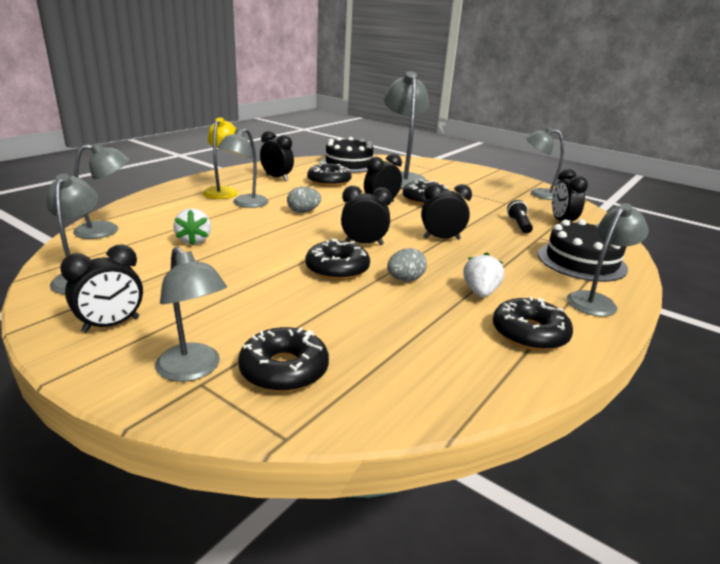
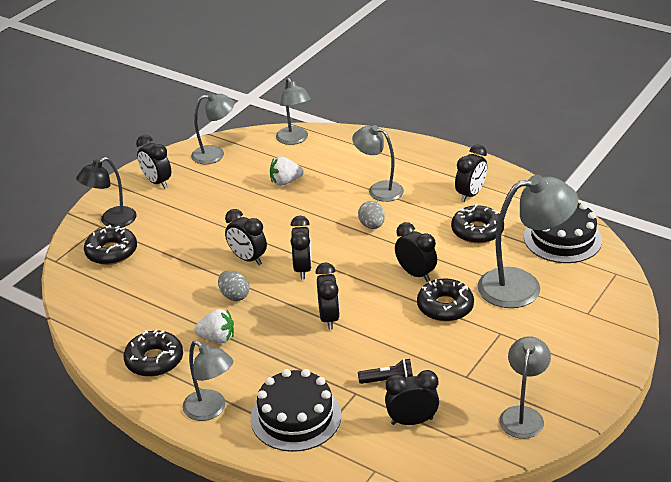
camera: 90 degrees right, 10 degrees up
(194, 370) = (112, 221): grey lamp -> black lamp
(223, 191) = (410, 170): yellow lamp -> none
(337, 269) = (247, 259): black donut -> black clock

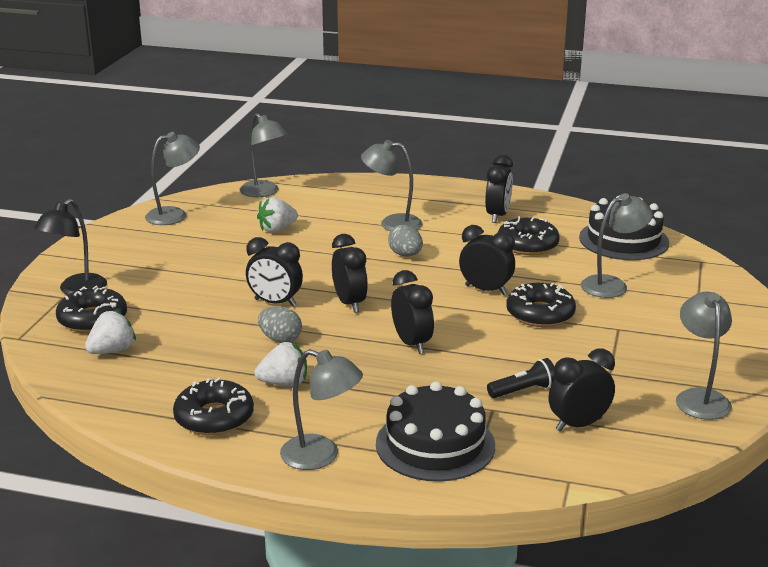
camera: 20 degrees left, 10 degrees down
(112, 284) = (112, 351): none -> white strawberry
(157, 182) = (115, 247): black clock -> none
(522, 286) = (612, 285): grey lamp -> grey lamp, size x0.63

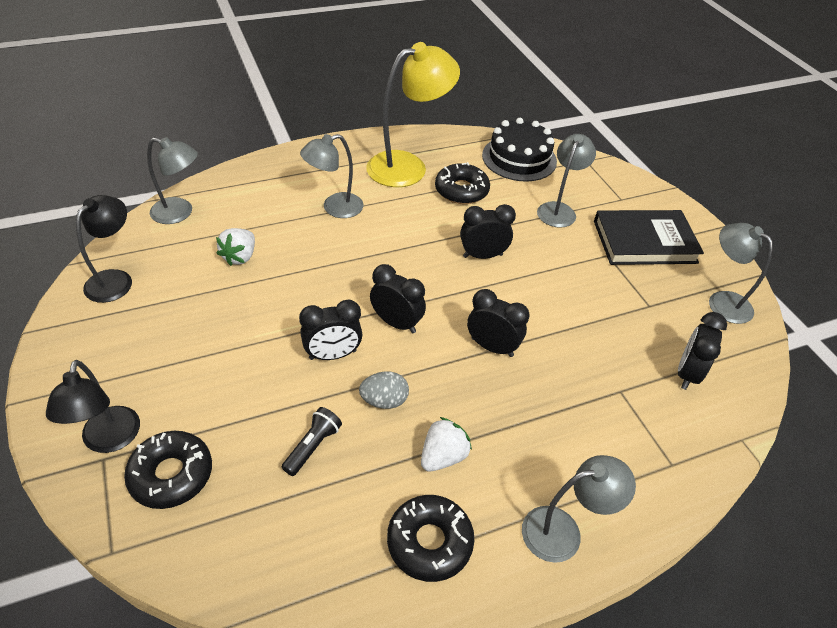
camera: 40 degrees left, 20 degrees up
(112, 351) = (238, 509): white strawberry -> none
(174, 215) = (115, 279): grey lamp -> black lamp
(405, 255) = (383, 242): grey egg -> none
(435, 444) = (625, 458): black cake -> none
(497, 216) = (408, 166): black clock -> yellow lamp
(523, 390) = (619, 357): black flashlight -> black flashlight (313, 446)
(540, 314) = (545, 265): black donut -> none
(676, 332) = (644, 241): none -> black book

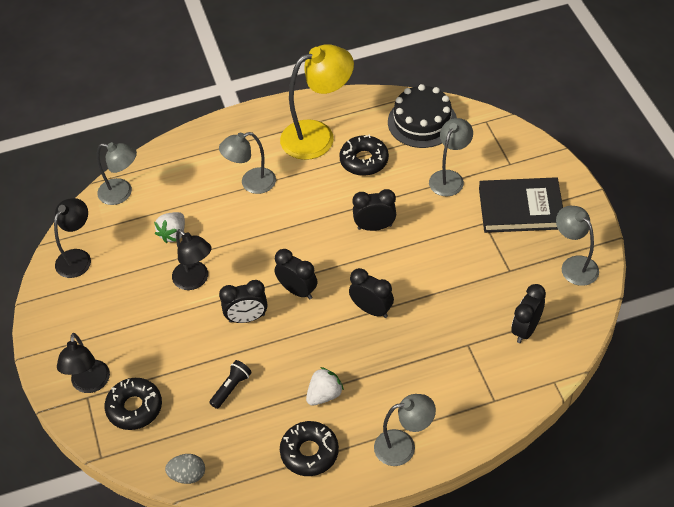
camera: 10 degrees right, 5 degrees up
(265, 309) = (195, 280): none -> black lamp
(384, 401) = (284, 354): grey egg -> grey egg (188, 475)

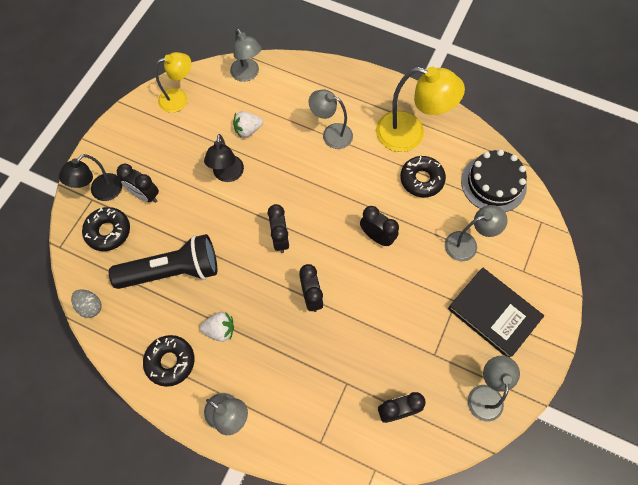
camera: 40 degrees right, 15 degrees up
(78, 257) = (179, 98): black lamp -> yellow lamp
(231, 388) = (172, 271): black flashlight -> black flashlight, size x2.36
(247, 318) = (230, 230): black clock -> black clock (145, 195)

